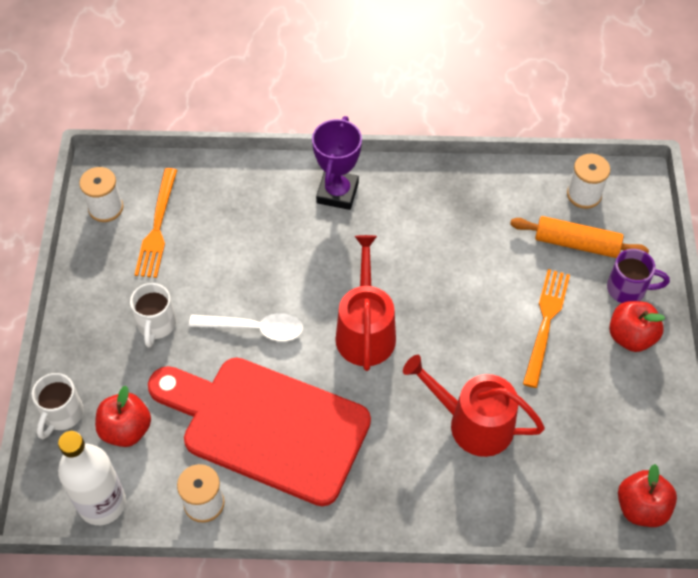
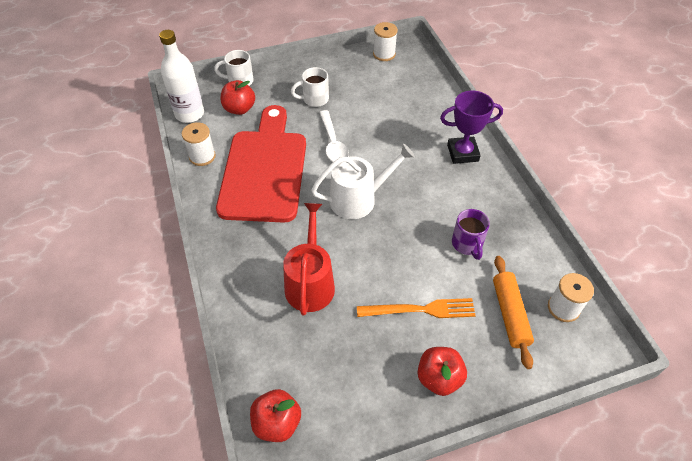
camera: 70 degrees right, 5 degrees down
(157, 227) = (383, 78): orange fork -> none
(365, 331) = (358, 199): red watering can -> white watering can
(628, 289) = (486, 365): purple mug -> purple mug (467, 244)

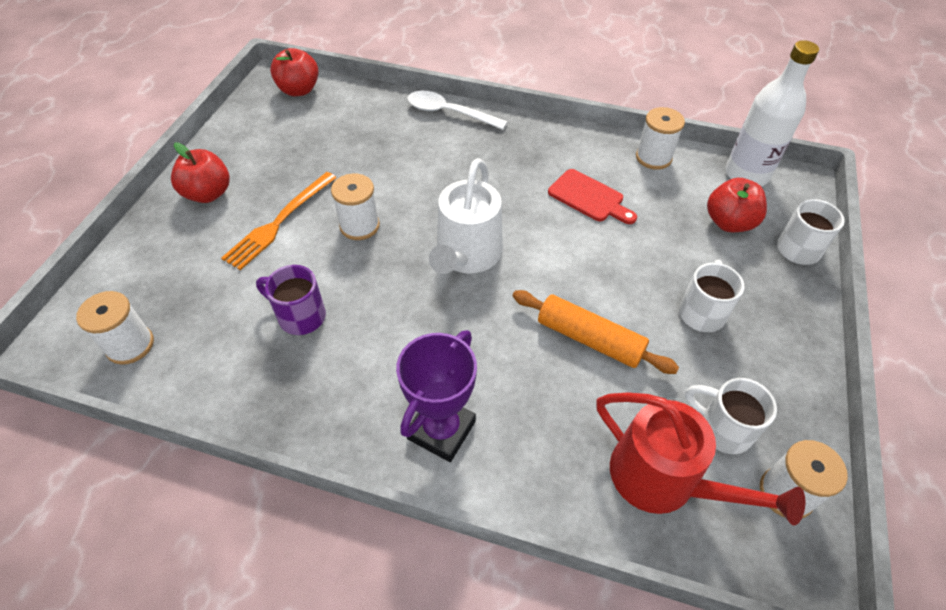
camera: 125 degrees right, 0 degrees up
(264, 169) = (589, 197): red cutting board -> red cutting board, size x0.41
(310, 283) = (398, 162): red watering can -> red watering can (663, 479)
(333, 143) = (587, 283): white spoon -> white spoon (449, 113)
(373, 76) = (722, 429): none -> white mug
(383, 263) = (359, 226): none -> white spool
(510, 314) = (187, 290): orange rolling pin -> orange rolling pin (589, 339)

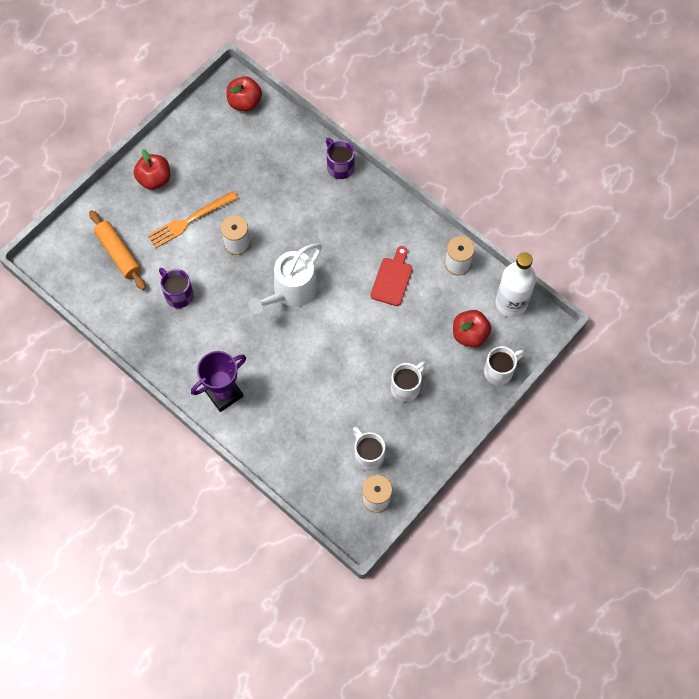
camera: 25 degrees right, 15 degrees up
(130, 345) = (83, 276): white spool -> none
(449, 113) = (339, 166): white spoon -> purple mug
(589, 197) = (392, 279): red cutting board -> red cutting board turned 135 degrees counterclockwise
(589, 339) = (330, 376): orange rolling pin -> orange rolling pin (118, 253)
(663, 479) = (320, 465): red watering can -> none

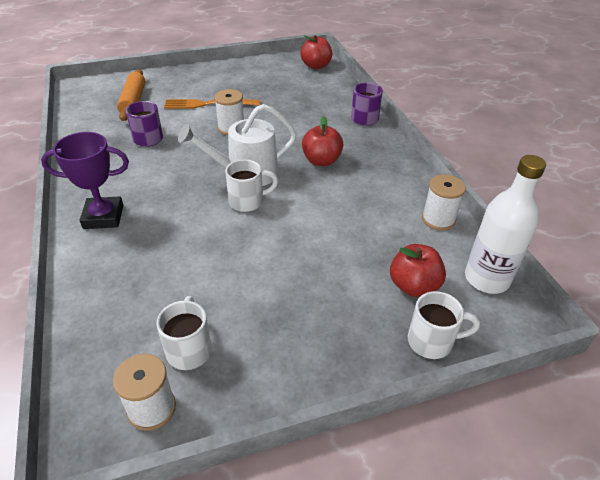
camera: 30 degrees right, 25 degrees down
(154, 179) = (207, 77): red apple -> red apple (321, 161)
(392, 279) = (355, 203): red cutting board -> none
(406, 387) = (296, 301): white mug -> white mug (248, 201)

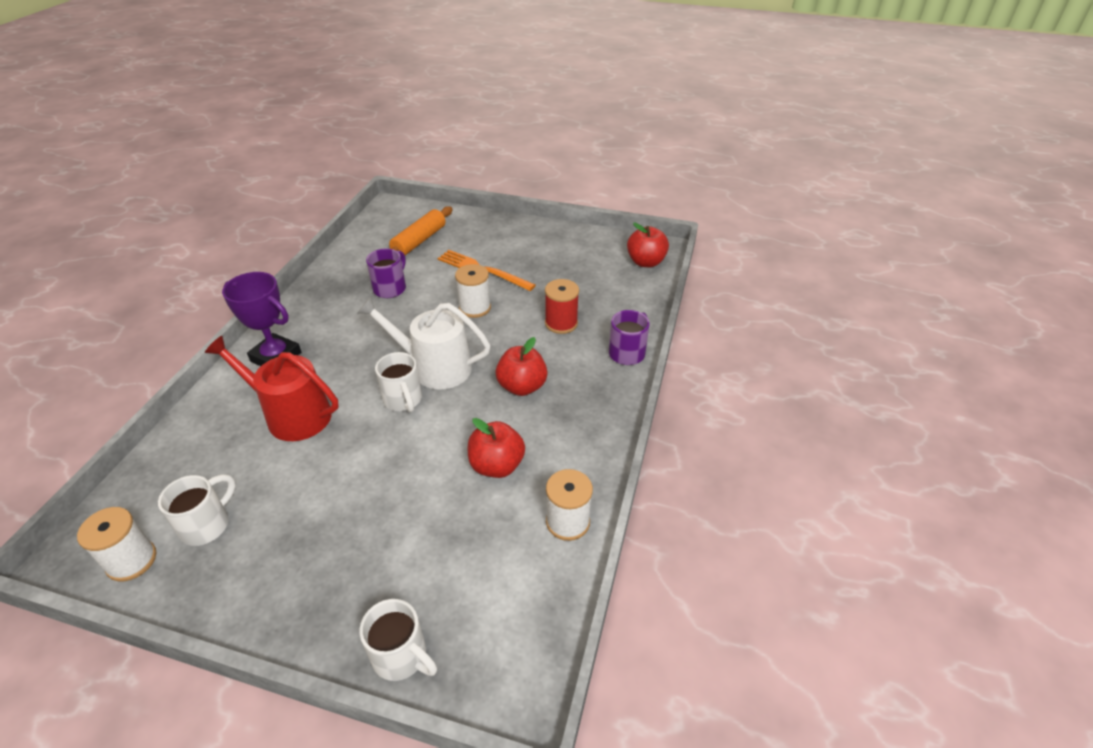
camera: 35 degrees right, 0 degrees up
(169, 247) = (292, 415): none -> red watering can
(248, 201) = (403, 400): white mug -> white mug turned 45 degrees clockwise
(303, 117) = (561, 323): none -> red spool
(413, 286) = (453, 584): red apple -> red apple (496, 465)
(486, 279) = (538, 624): white bottle -> none

